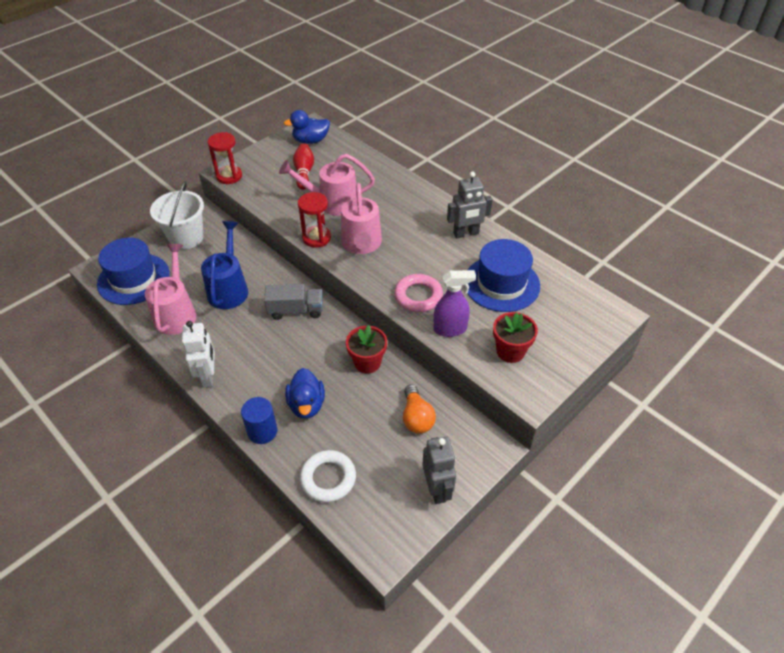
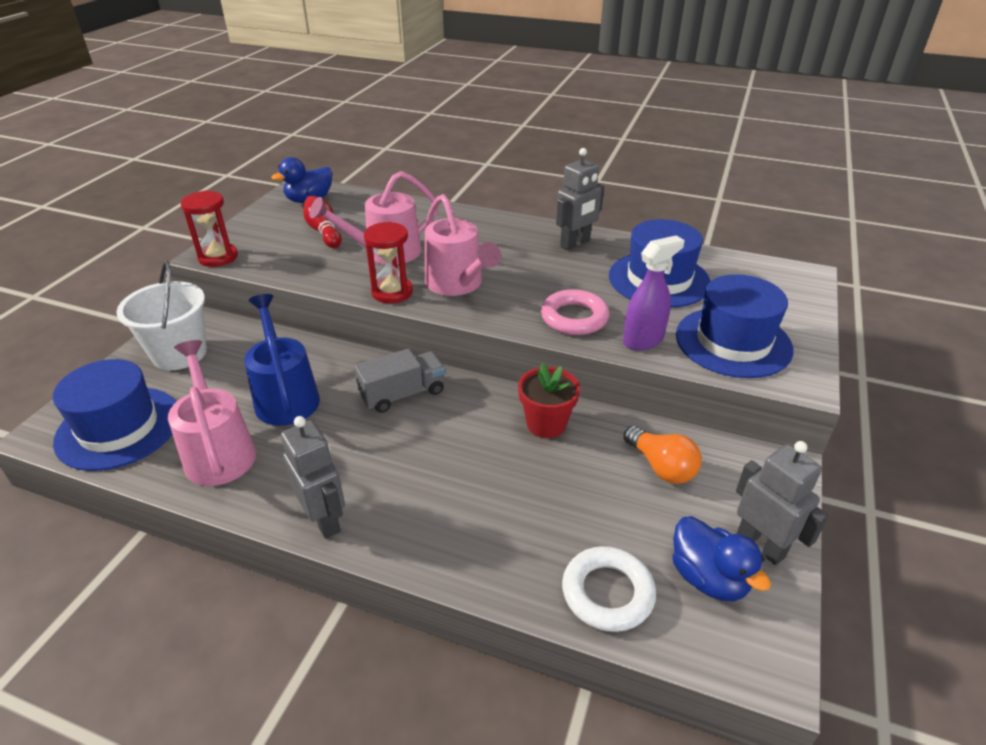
camera: 25 degrees left, 10 degrees down
(208, 376) = (324, 520): white robot -> grey robot
(262, 431) = (462, 565): blue cylinder -> none
(306, 405) = (502, 505): blue duck -> blue duck (708, 578)
(510, 351) = (733, 342): red flower pot -> blue hat

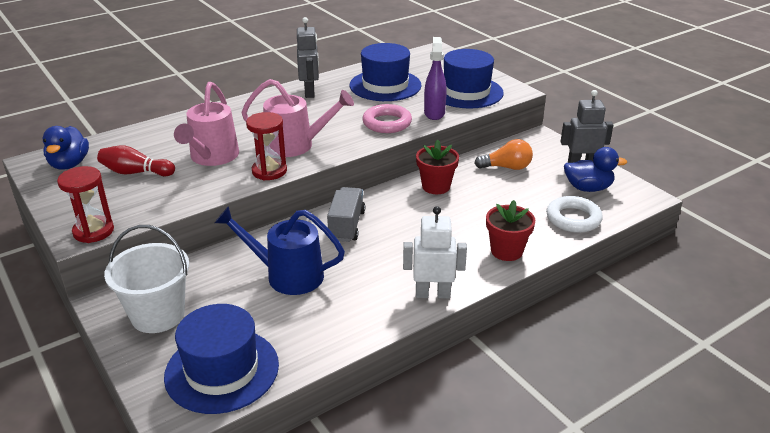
camera: 55 degrees left, 5 degrees down
(218, 451) = (313, 323): pink watering can -> none
(324, 520) = (432, 294): grey robot -> white robot
(464, 551) = (506, 251): none -> red flower pot

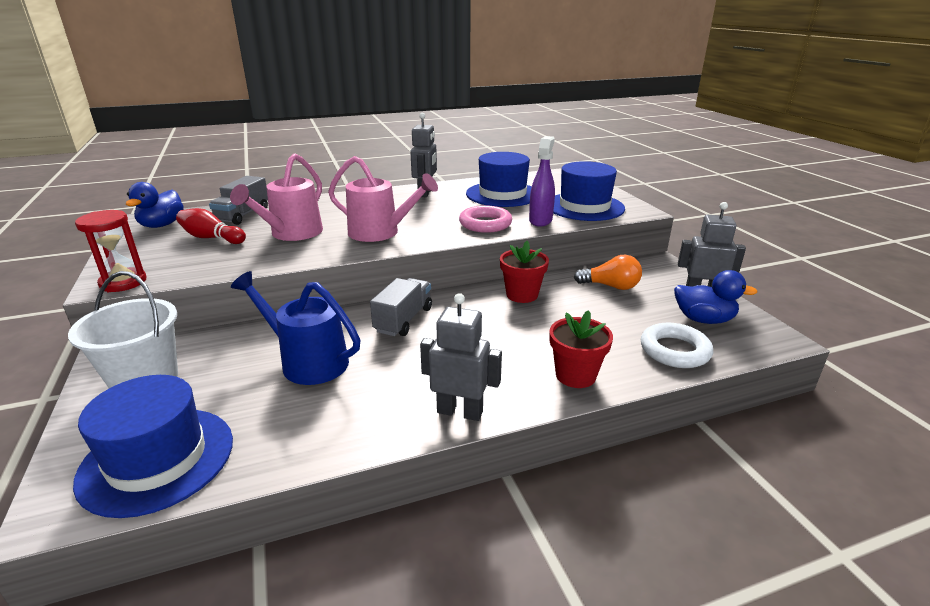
camera: 15 degrees right, 5 degrees down
(144, 142) = (243, 215): none -> grey truck
(269, 171) = (336, 251): red hourglass -> none
(432, 294) = (460, 412): white robot -> grey robot

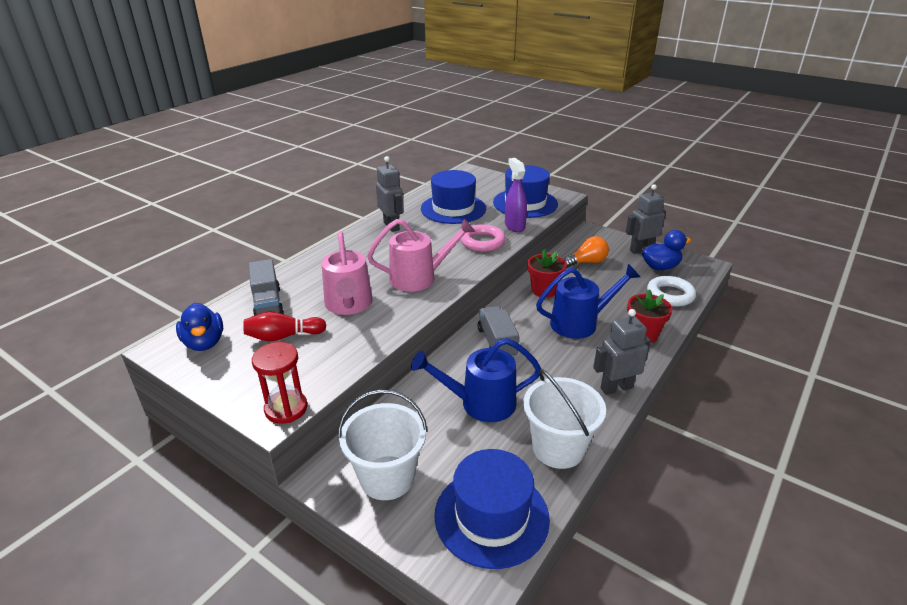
camera: 35 degrees left, 5 degrees up
(309, 436) = (558, 448): none -> white bucket
(516, 336) = (580, 323): none -> blue watering can

